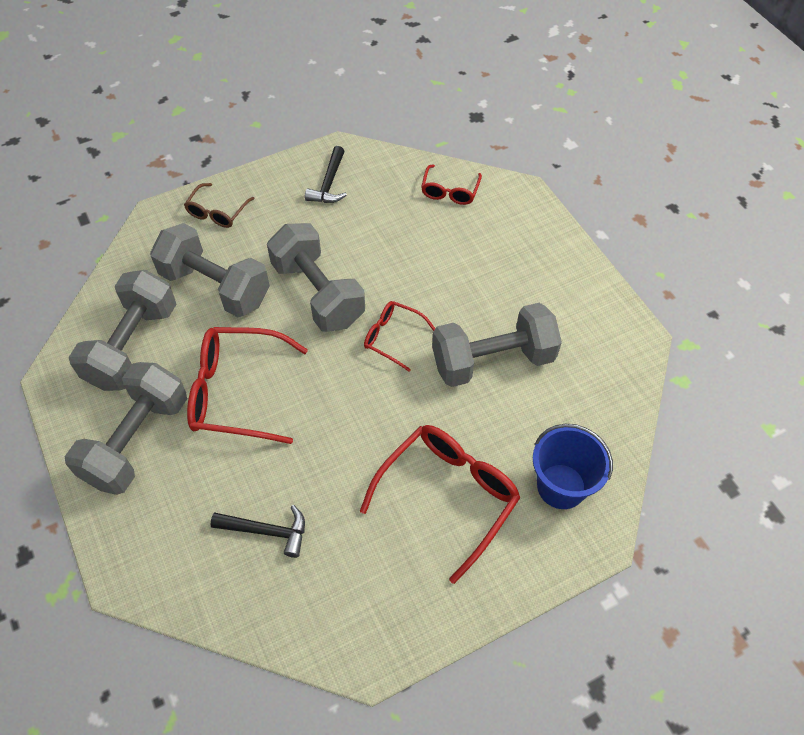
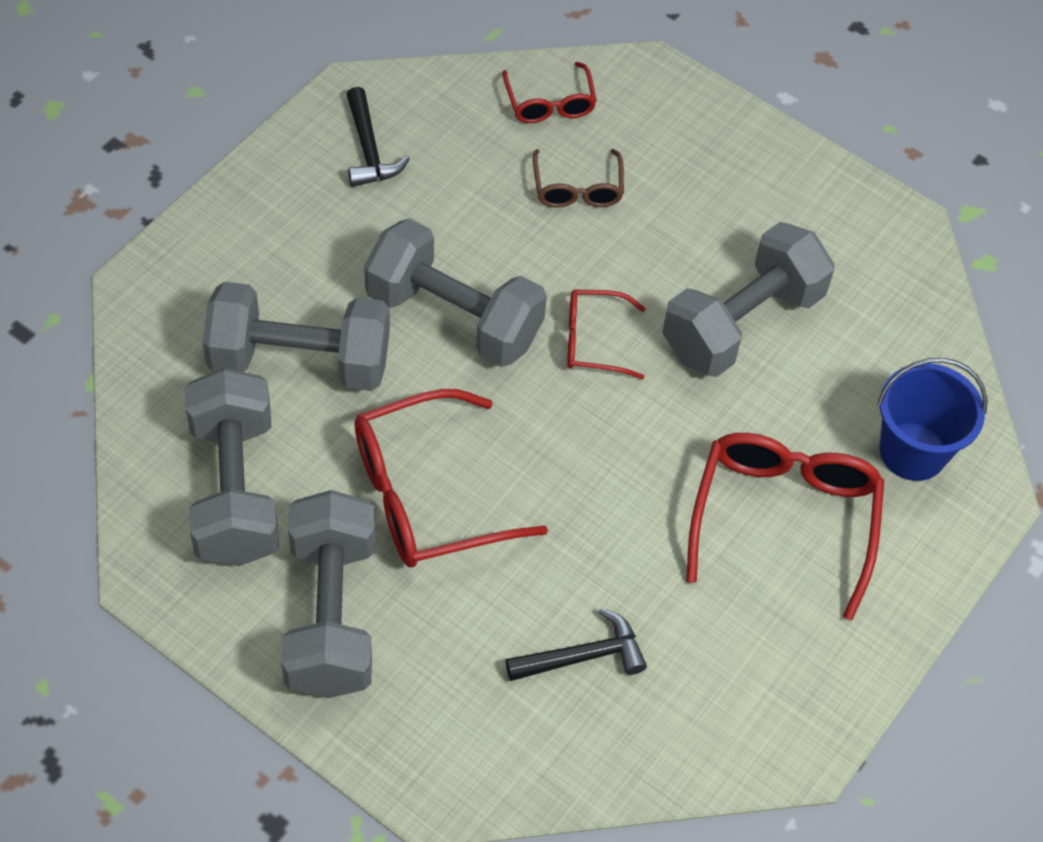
camera: 30 degrees left, 0 degrees up
(217, 212) = (228, 250): brown glasses -> brown glasses (577, 189)

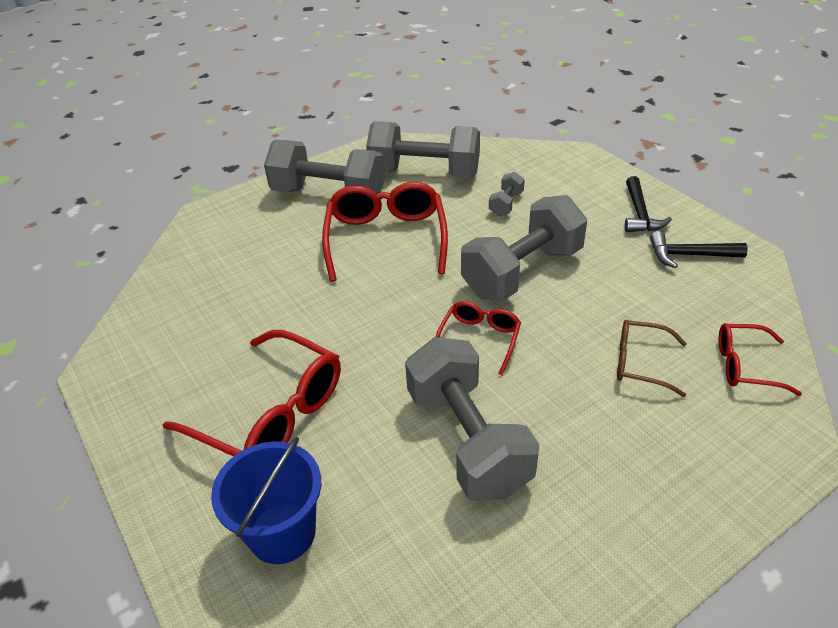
camera: 115 degrees right, 15 degrees down
(300, 361) = (506, 204): grey dumbbell -> grey dumbbell, size x0.43
(583, 656) = (238, 283): black hammer -> black hammer (640, 214)

